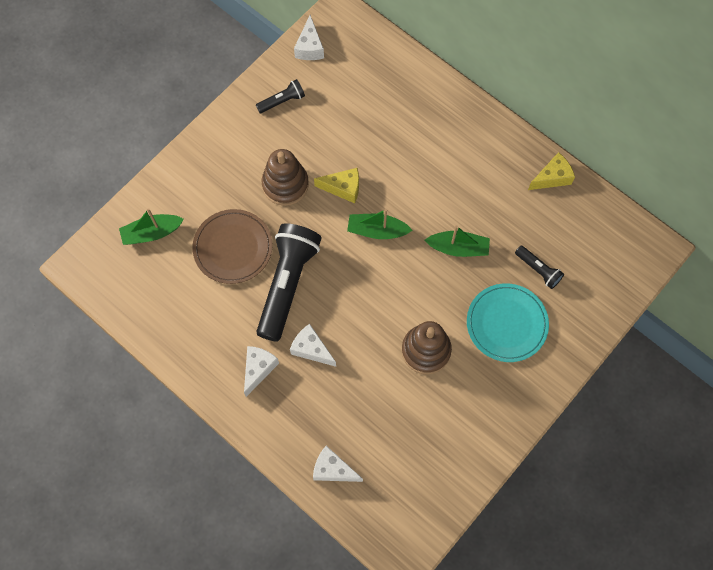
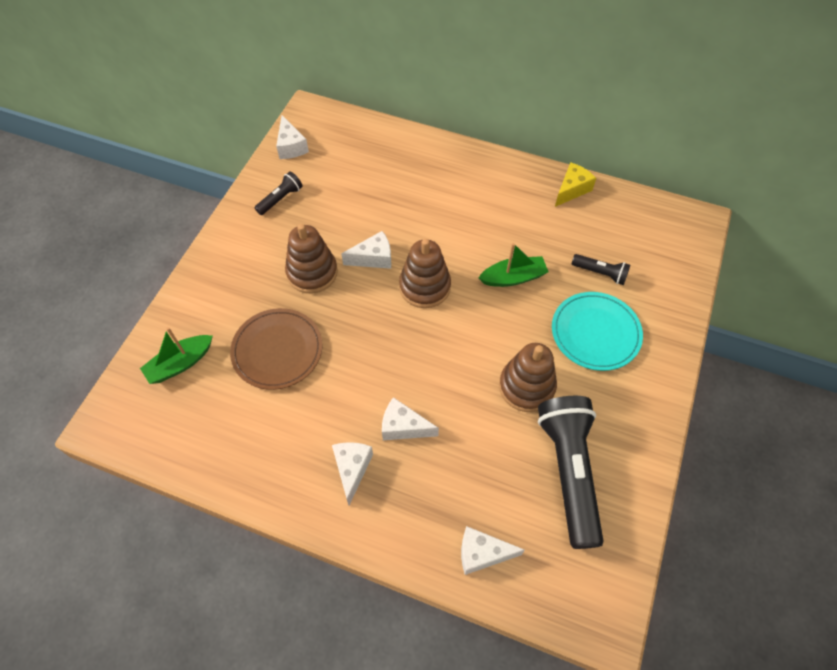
camera: 20 degrees left, 10 degrees down
(287, 284) = (351, 368): black flashlight -> black flashlight (569, 472)
(343, 188) = (373, 258): yellow cheese -> white cheese
(377, 231) = (424, 287): green boat -> brown stacking toy

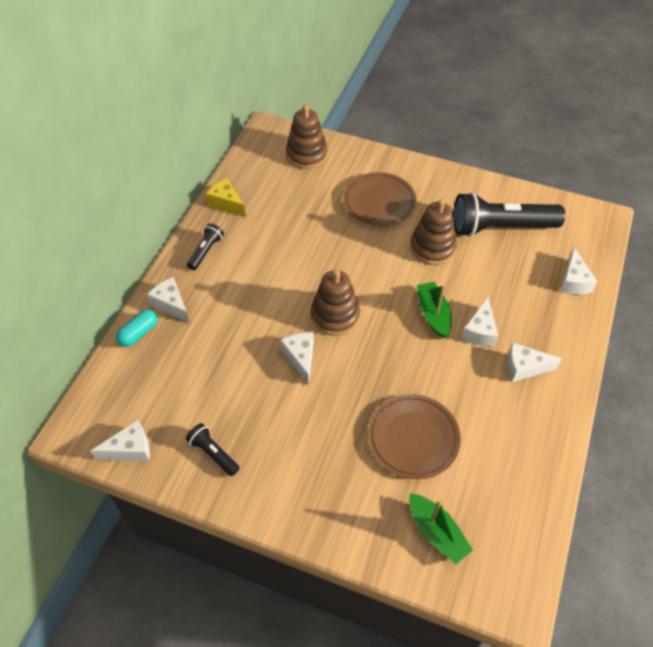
camera: 90 degrees left, 5 degrees down
(312, 272) = (318, 413): brown stacking toy -> brown stacking toy (306, 155)
(404, 139) = (139, 333): none -> turquoise capsule
(436, 158) = (171, 304): none -> white cheese
(513, 277) = (324, 250): green boat -> green boat (433, 314)
(595, 333) = (379, 202): turquoise plate -> brown plate
(600, 273) = (320, 193): black flashlight -> black flashlight (206, 251)

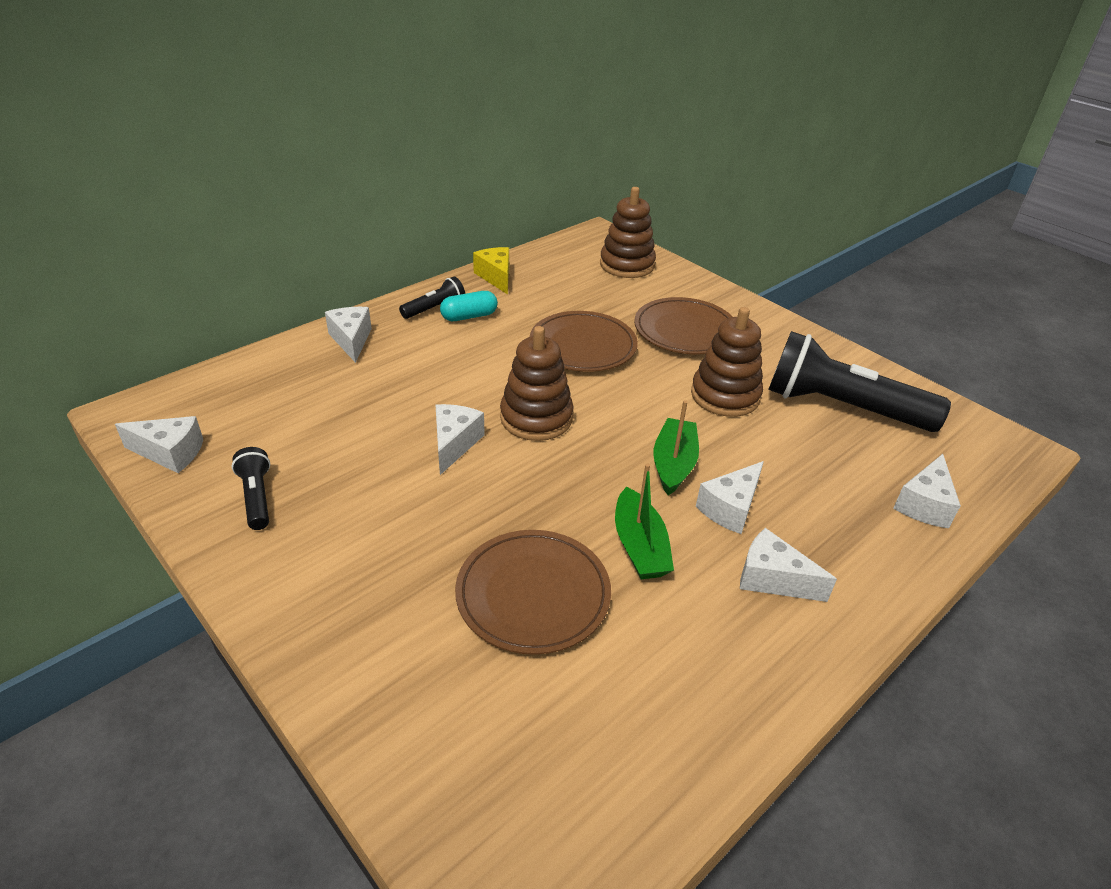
camera: 25 degrees right, 15 degrees down
(139, 333) = (291, 352): turquoise capsule -> turquoise capsule (469, 316)
(325, 243) = (583, 346): none -> brown plate
(436, 532) = (470, 737): green boat -> green boat (639, 546)

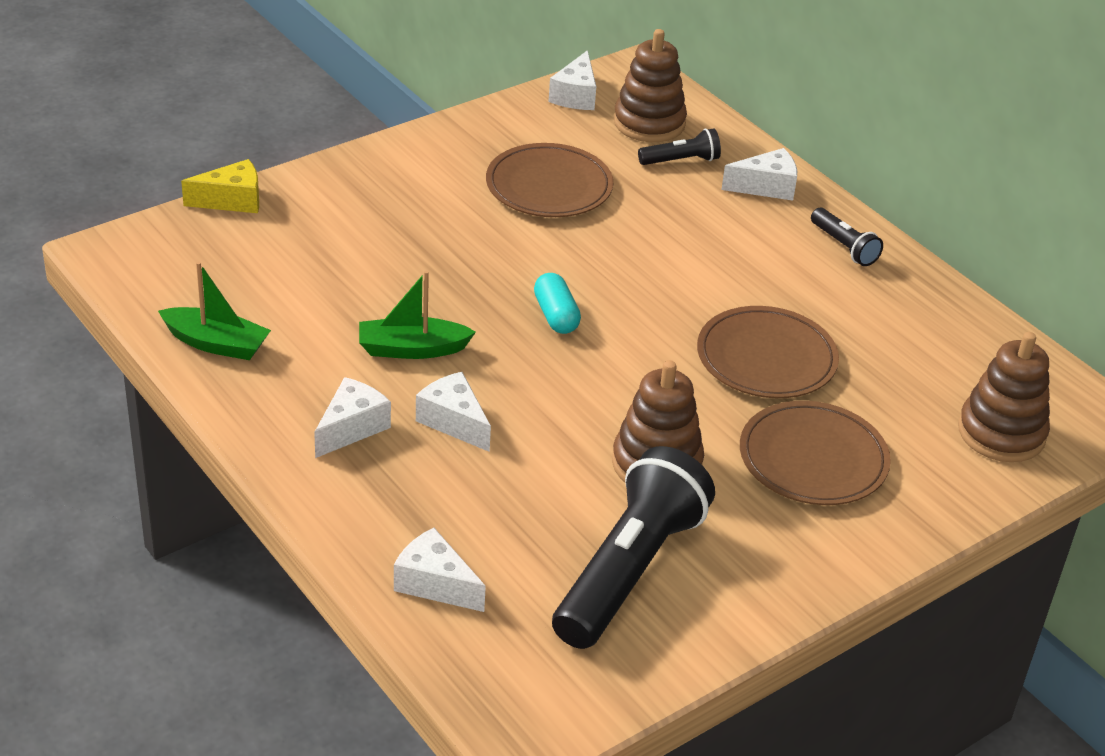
camera: 95 degrees right, 0 degrees up
(257, 497) = (511, 141): black flashlight -> black flashlight (681, 161)
(454, 444) = (576, 248): white cheese -> none
(469, 316) = (828, 272): turquoise capsule -> turquoise capsule (556, 315)
(496, 277) = (936, 301): yellow cheese -> yellow cheese (232, 200)
(533, 594) = (368, 279): brown plate -> brown plate (549, 186)
(536, 418) = (617, 305): brown stacking toy -> brown stacking toy (649, 123)
(673, 464) = (529, 394): green boat -> green boat (216, 344)

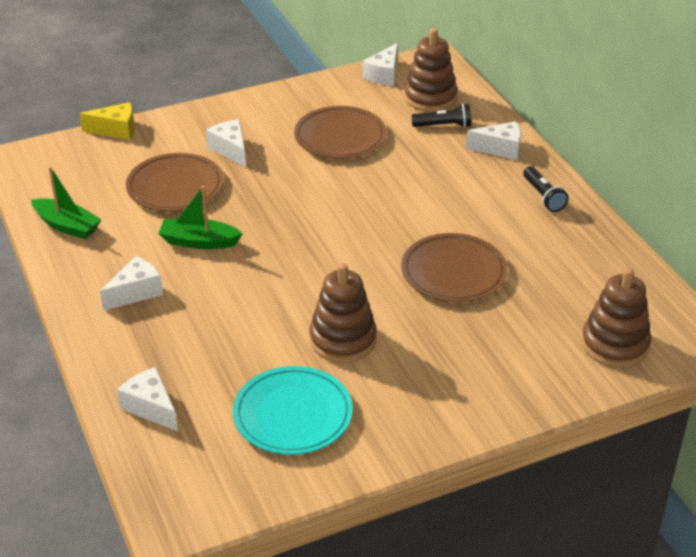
camera: 15 degrees right, 0 degrees up
(454, 422) = (208, 295): white cheese -> white cheese (230, 150)
(556, 315) = (310, 227): turquoise capsule -> none
(628, 571) = (293, 414): black flashlight -> turquoise plate
(813, 459) = (461, 348): brown plate -> brown plate (175, 186)

